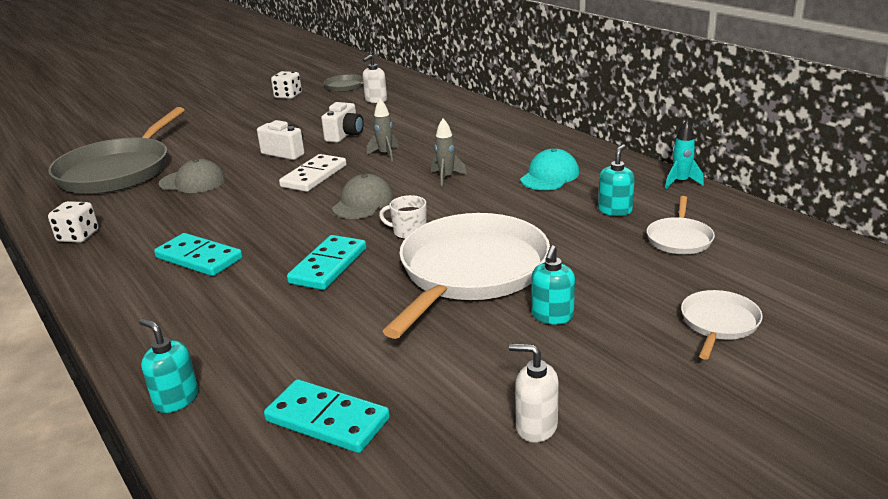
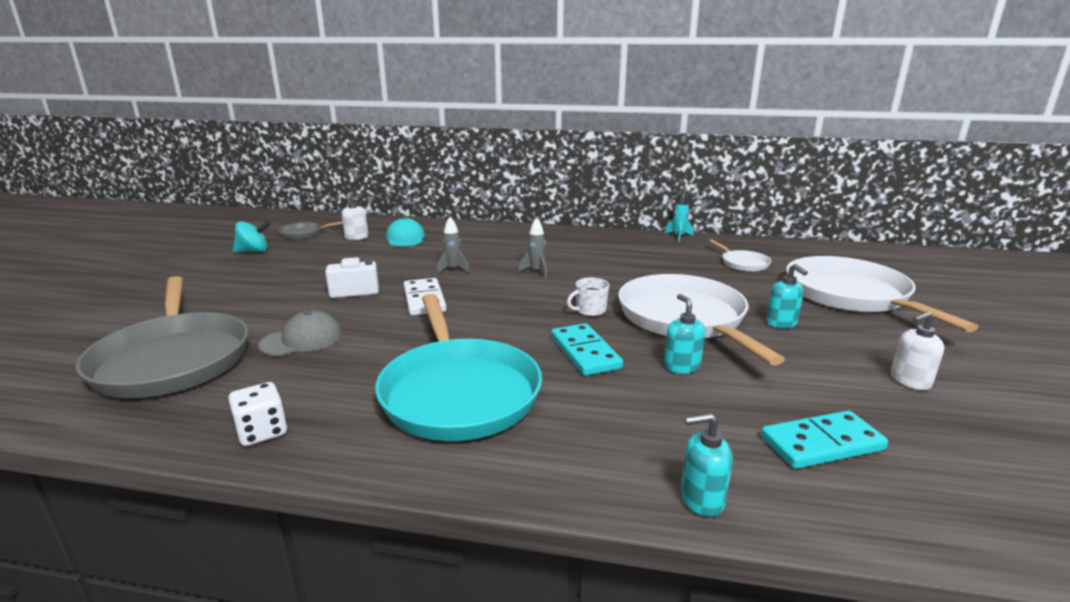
camera: 45 degrees left, 5 degrees down
(199, 258) = (459, 392): turquoise domino -> turquoise pan
(288, 96) = (254, 251): white dice -> turquoise spinning top
(345, 135) = (385, 266): white camera -> none
(363, 202) = (511, 304): grey cap -> none
(549, 176) = (601, 252): turquoise cap -> turquoise cap (405, 238)
(615, 210) = (680, 259): turquoise soap dispenser -> turquoise soap dispenser (681, 366)
(718, 323) = (850, 295): white pan -> white pan, size x2.21

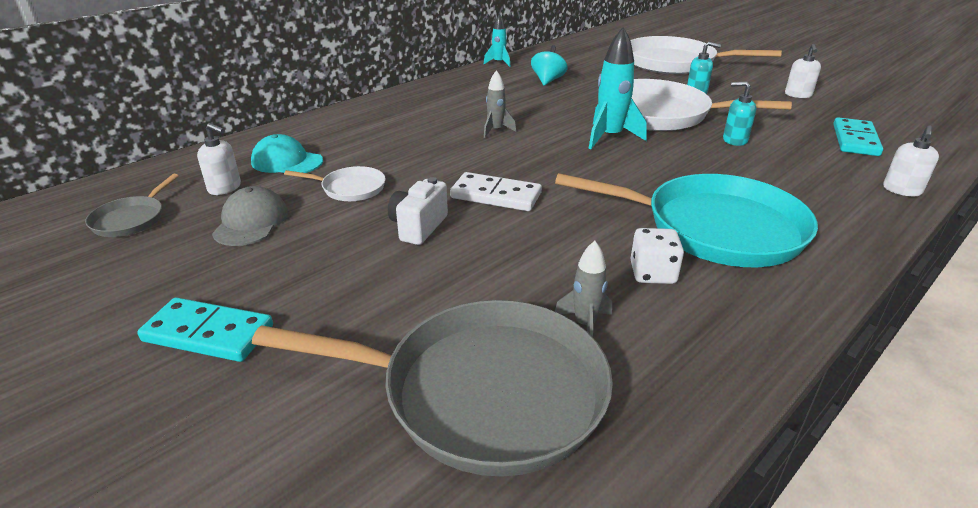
camera: 55 degrees left, 10 degrees up
(254, 251) = (135, 272): turquoise spinning top -> turquoise spinning top (548, 80)
(262, 432) = (725, 345): white dice -> white dice (652, 273)
(302, 340) = (522, 285): grey cap -> grey cap (251, 222)
(453, 269) = (433, 162): grey rocket -> grey rocket (585, 324)
(585, 352) = (685, 162): turquoise domino -> turquoise domino (208, 333)
(590, 311) = (610, 137): white mug -> turquoise rocket
(701, 499) = (901, 190): turquoise soap dispenser -> white soap dispenser
(743, 263) = (584, 66): white pan -> white pan (350, 188)

